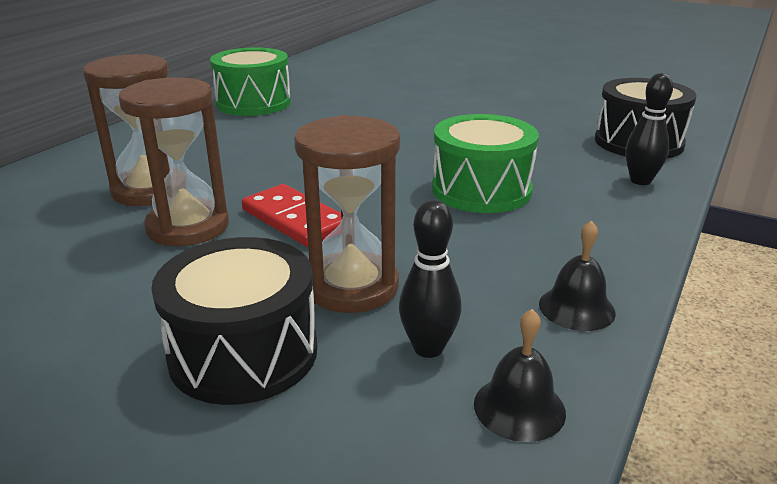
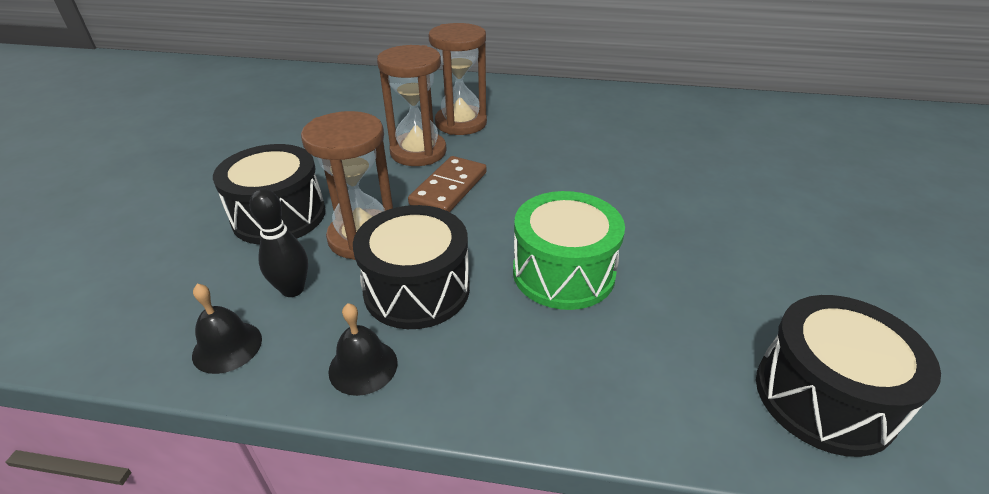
camera: 70 degrees right, 10 degrees up
(253, 103) = (649, 111): green drum -> none
(295, 220) = (449, 188): red domino -> brown domino
(470, 263) = (417, 289): none -> black drum
(640, 181) = (683, 404): black bowling pin -> none

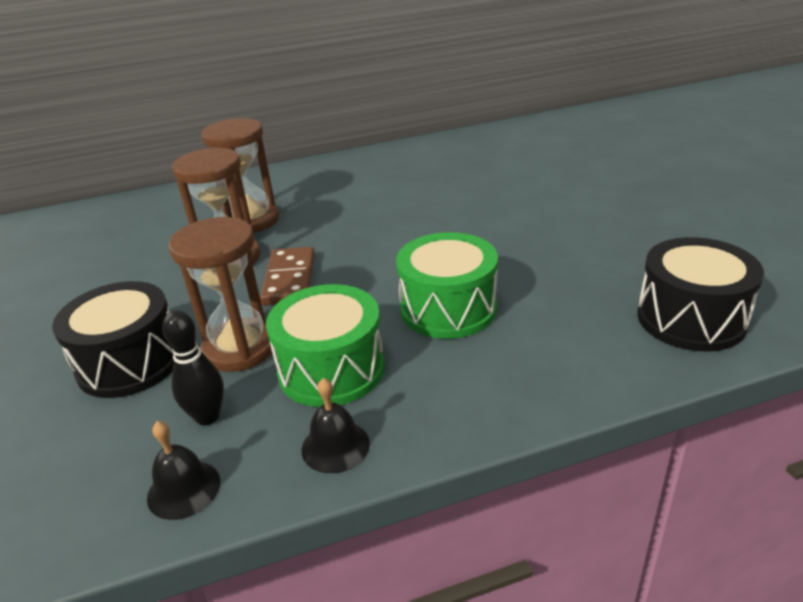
camera: 25 degrees left, 5 degrees down
(417, 289) = (331, 369): black drum -> green drum

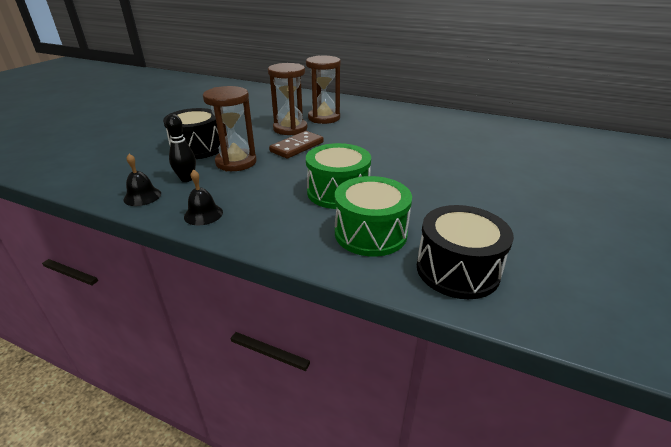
camera: 40 degrees right, 0 degrees up
(331, 369) = (251, 188): green drum -> green drum (370, 233)

